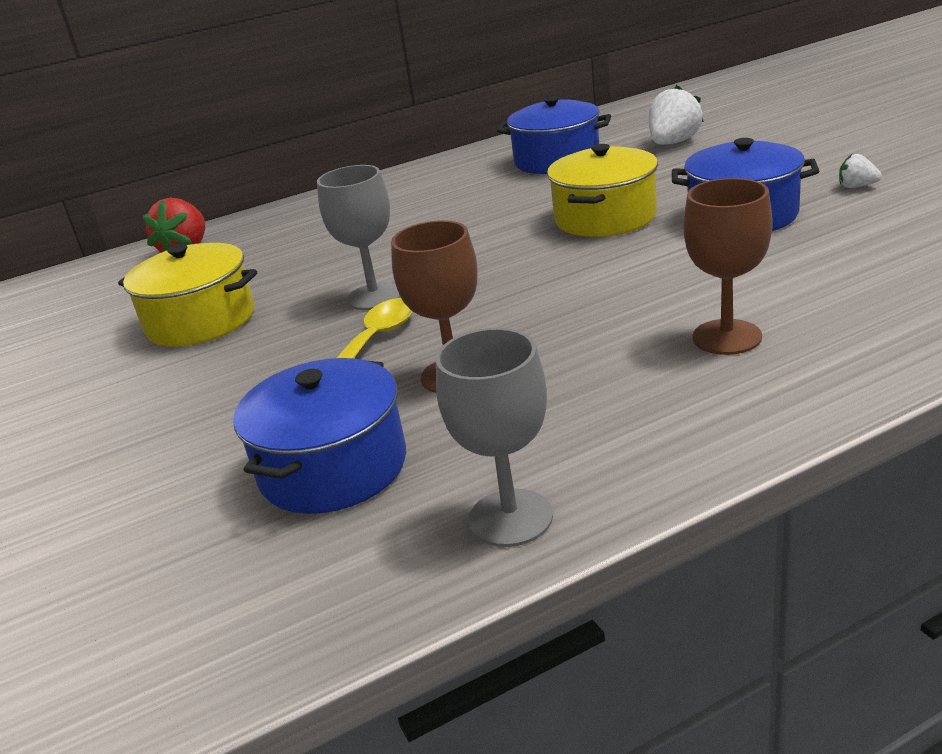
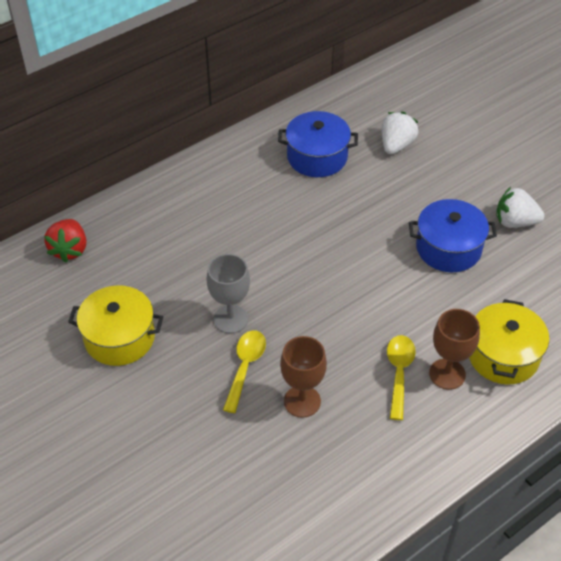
camera: 15 degrees left, 20 degrees up
(333, 467) = (256, 476): blue pot -> none
(510, 518) = (357, 512): grey goblet -> none
(605, 218) = (363, 240): yellow pot -> yellow pot (503, 355)
(636, 339) = (399, 373): none -> yellow spoon
(856, 186) = (515, 222): white strawberry -> white strawberry, size x1.93

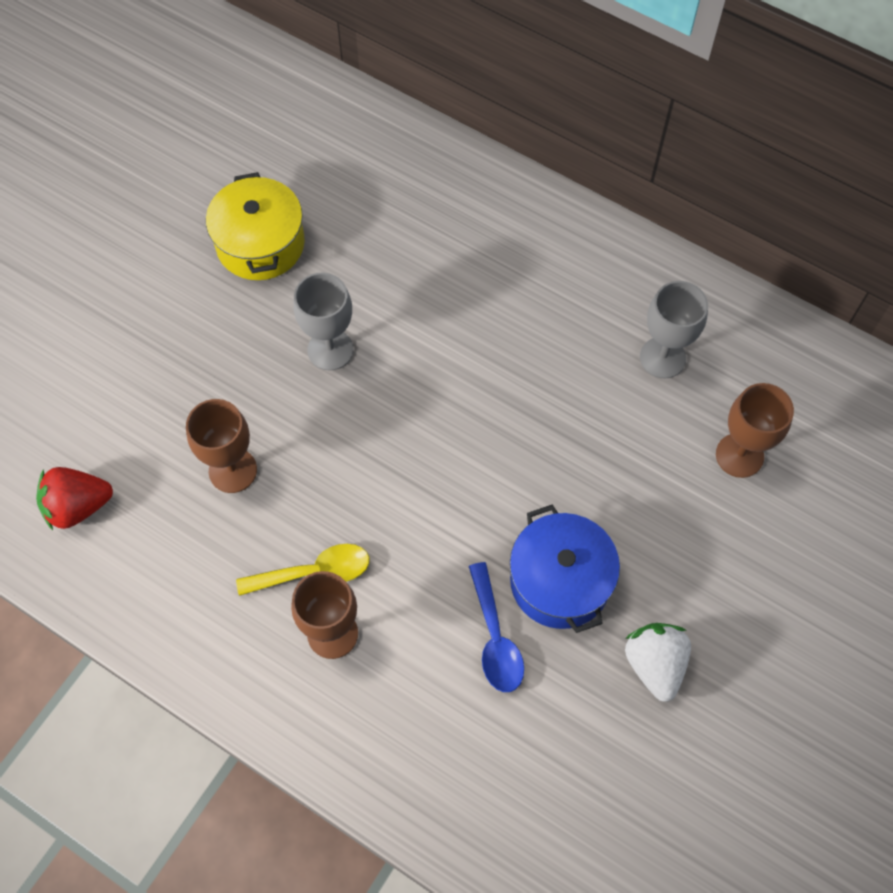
camera: 70 degrees right, 15 degrees up
(69, 250) = (372, 141): red strawberry -> red strawberry (78, 506)
(245, 367) = (263, 391): yellow spoon -> none
(317, 157) = (662, 357): blue pot -> grey goblet
(396, 145) = (739, 455): white strawberry -> brown goblet
(476, 290) = (495, 638): none -> blue spoon
(503, 355) = (389, 701): yellow pot -> none

